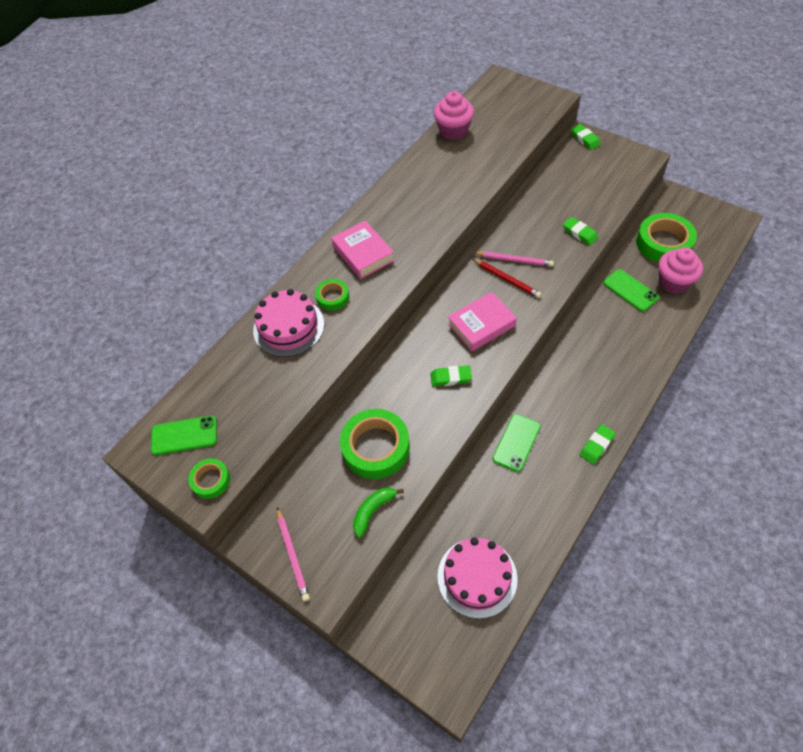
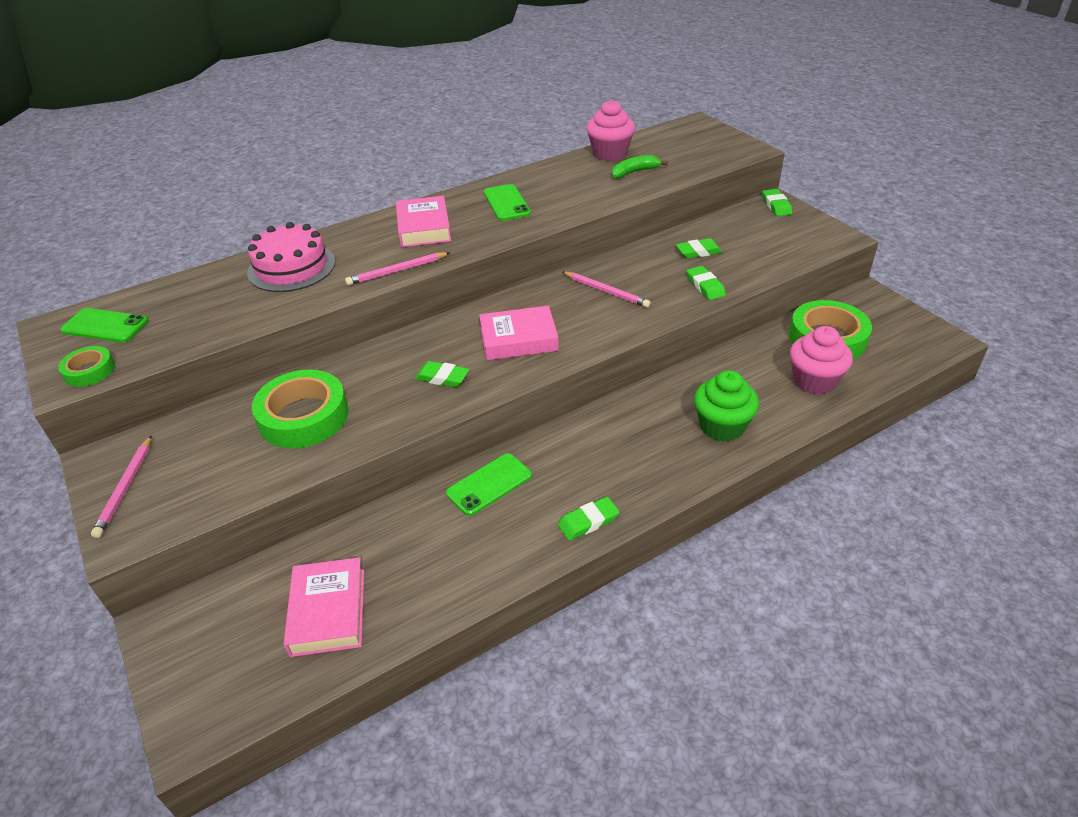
camera: 20 degrees right, 15 degrees down
(333, 297) = (359, 255): green tape -> none
(373, 510) = (246, 476): green banana -> green banana (634, 172)
(375, 303) = (397, 271): none -> pink pencil
(477, 577) = (328, 611): pink cake -> pink book
(506, 279) = (582, 306): red pencil -> none
(556, 201) = (698, 252): none -> green eraser
(630, 290) = (749, 373): green phone -> green phone (506, 203)
(636, 340) = (722, 426): none -> green cupcake

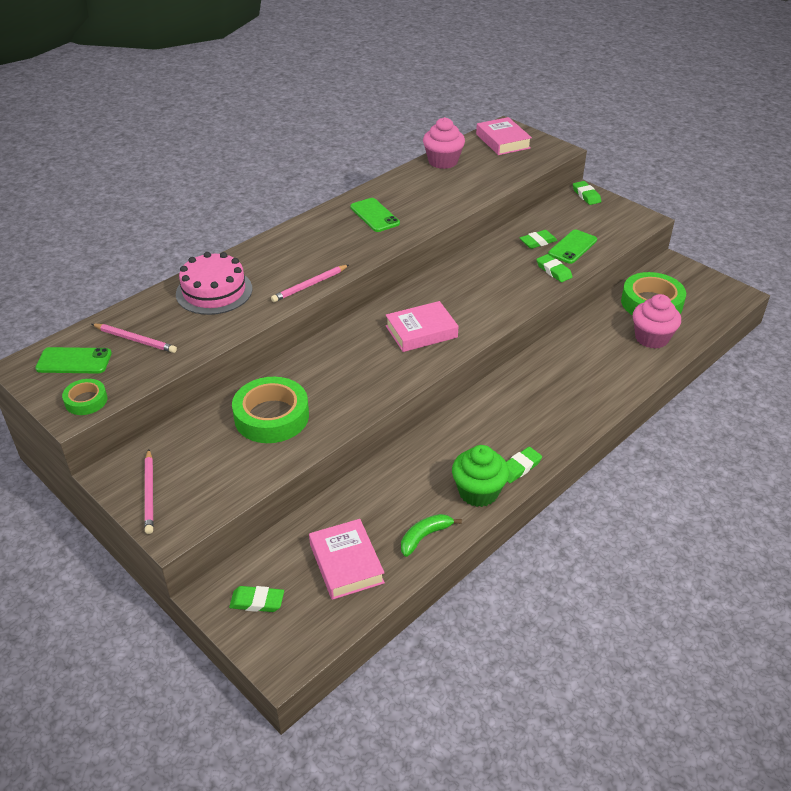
camera: 15 degrees left, 0 degrees up
(424, 228) = (313, 244): pink book -> pink book (502, 141)
(442, 377) = (372, 370): green eraser -> green eraser (257, 601)
(489, 484) = (431, 451): green phone -> green phone (572, 247)
(606, 291) = (476, 283): pink pencil -> pink pencil (135, 340)
(634, 172) = (471, 178): green banana -> green banana (425, 536)
(722, 426) = (594, 382): green cupcake -> green cupcake (478, 492)

